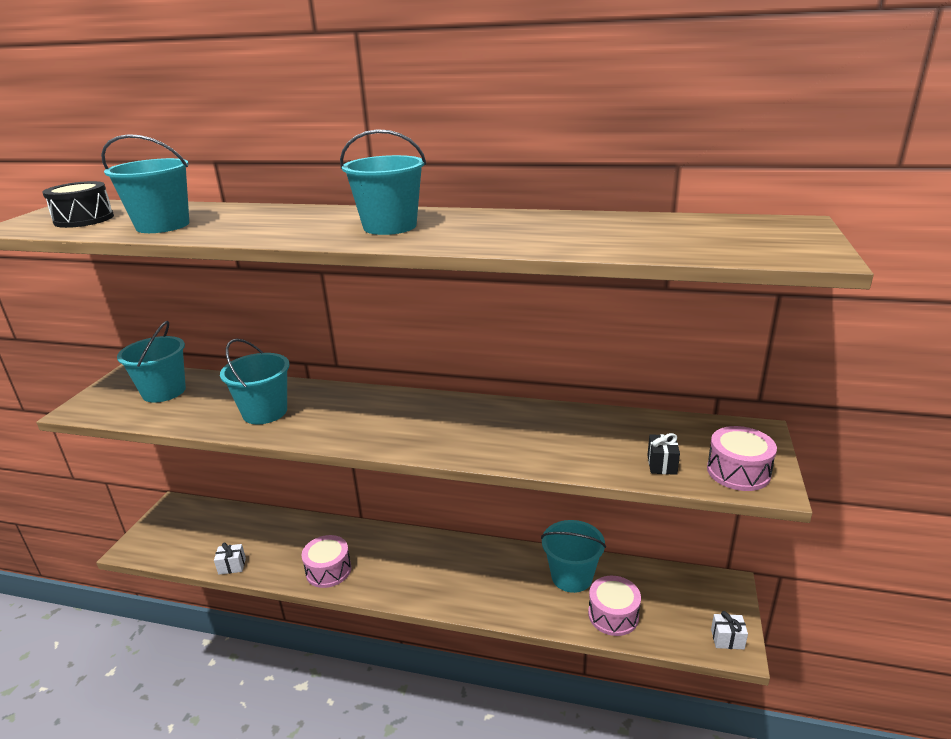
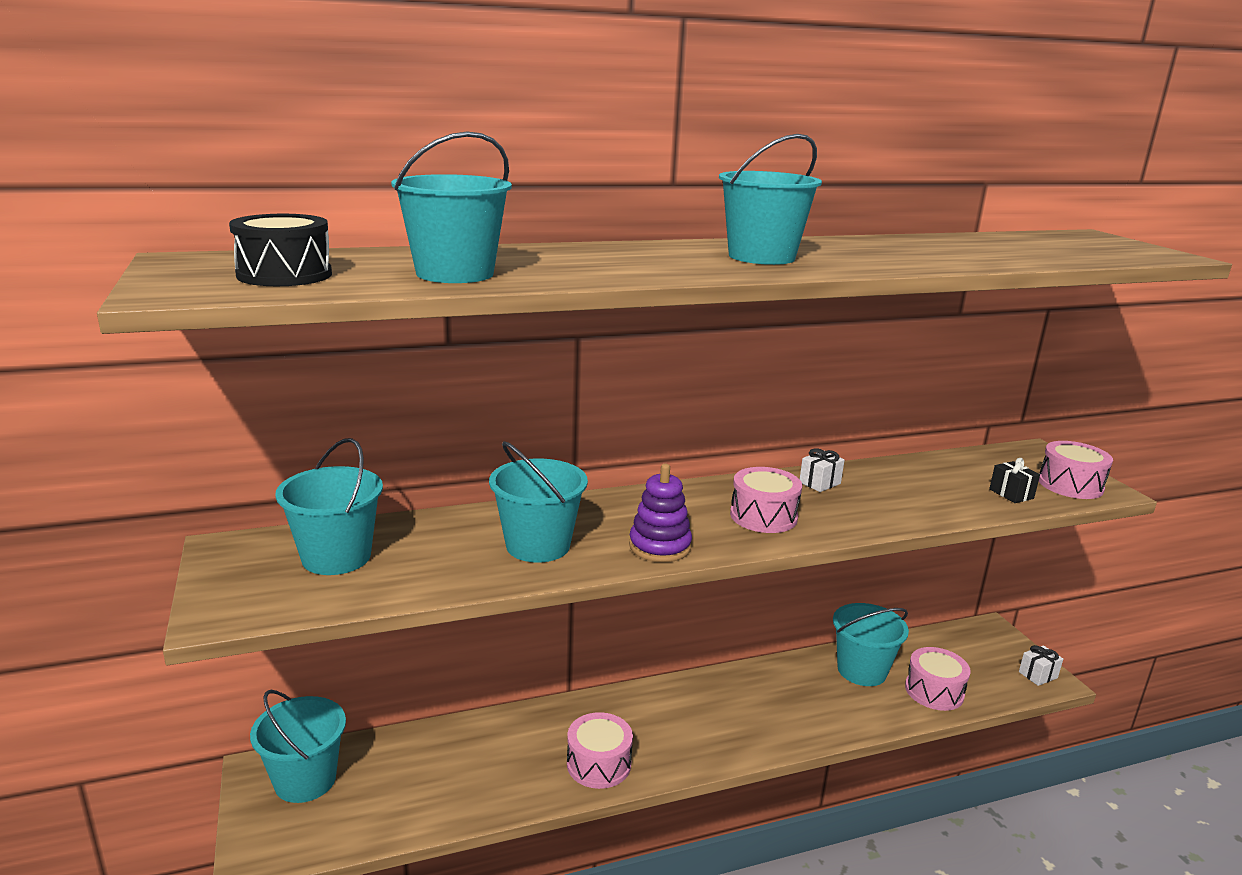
camera: 35 degrees left, 5 degrees down
(185, 518) = (305, 780): none -> turquoise bucket
(232, 566) = (458, 811): white gift -> white gift (819, 483)
(329, 432) = (660, 546): none -> purple stacking toy
(428, 429) = (763, 516): none -> pink drum

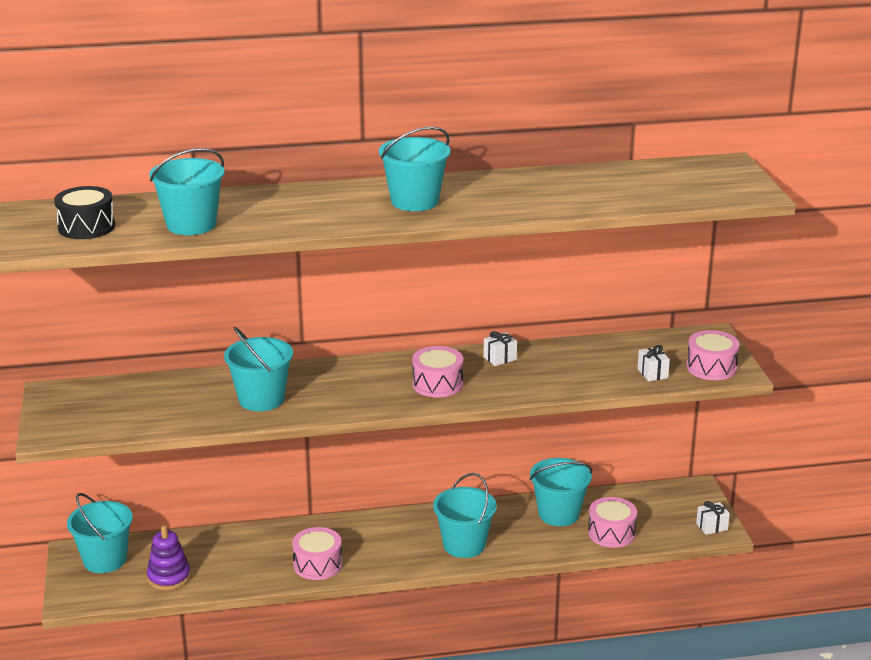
camera: 10 degrees right, 5 degrees up
(336, 557) = (122, 401): turquoise bucket -> turquoise bucket (464, 545)
(660, 546) = (348, 404): purple stacking toy -> purple stacking toy (169, 577)
(1011, 494) = (652, 373): black gift -> white gift

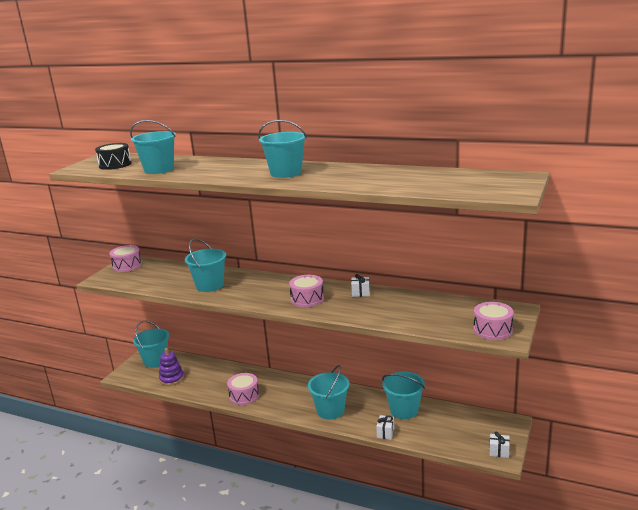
camera: 35 degrees right, 5 degrees down
(611, 533) = (426, 433): pink drum -> pink drum (127, 265)
(652, 373) = (446, 324): white gift -> white gift (385, 433)

